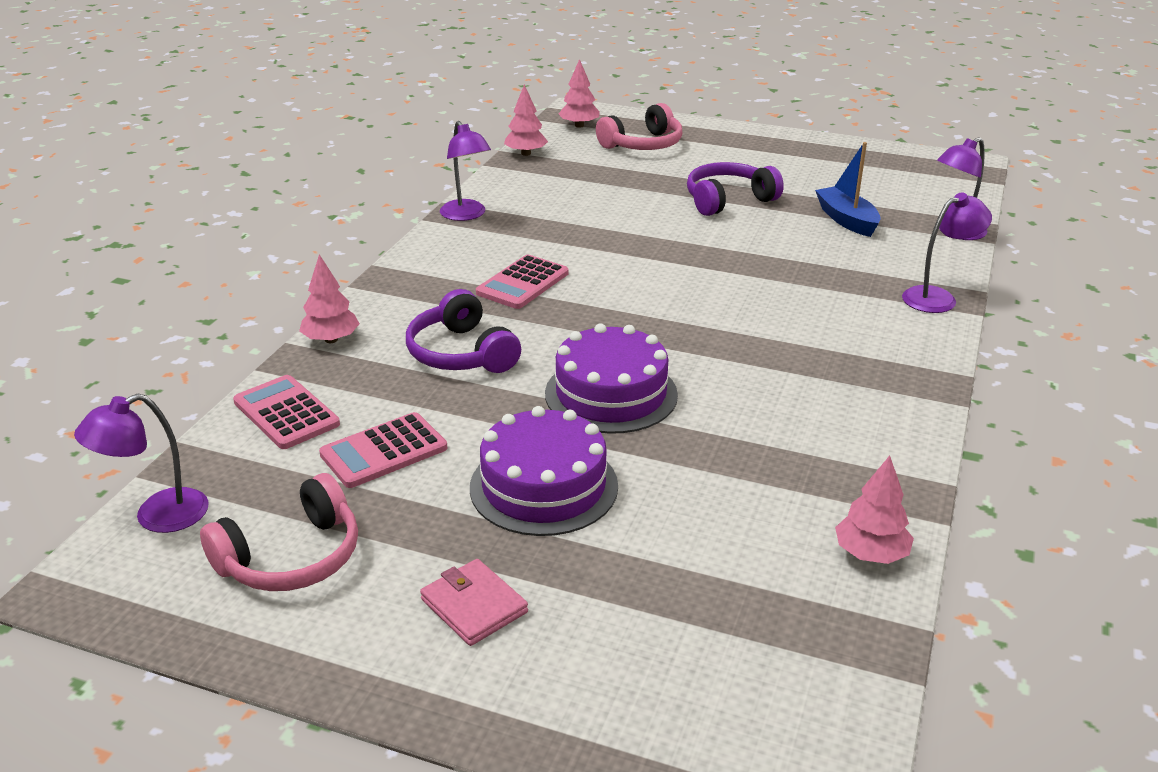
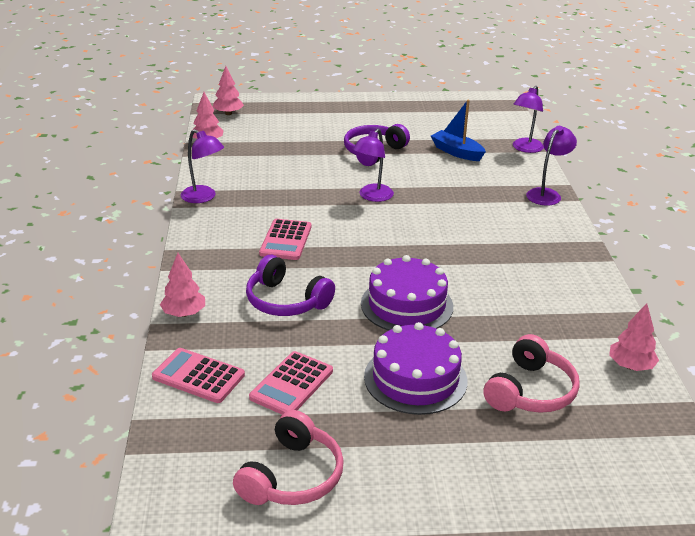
camera: 25 degrees left, 0 degrees up
(157, 516) = (170, 478): purple lamp -> purple lamp (372, 196)
(474, 606) = (437, 470): pink wallet -> none
(643, 144) = (285, 121): pink headphones -> pink headphones (530, 391)

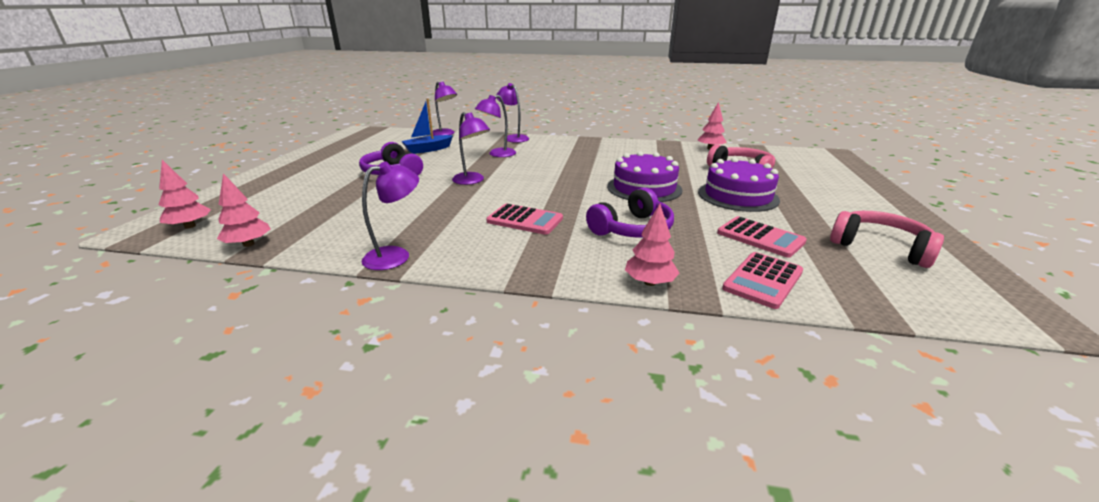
camera: 75 degrees left, 5 degrees down
(469, 195) = (497, 154): none -> purple lamp

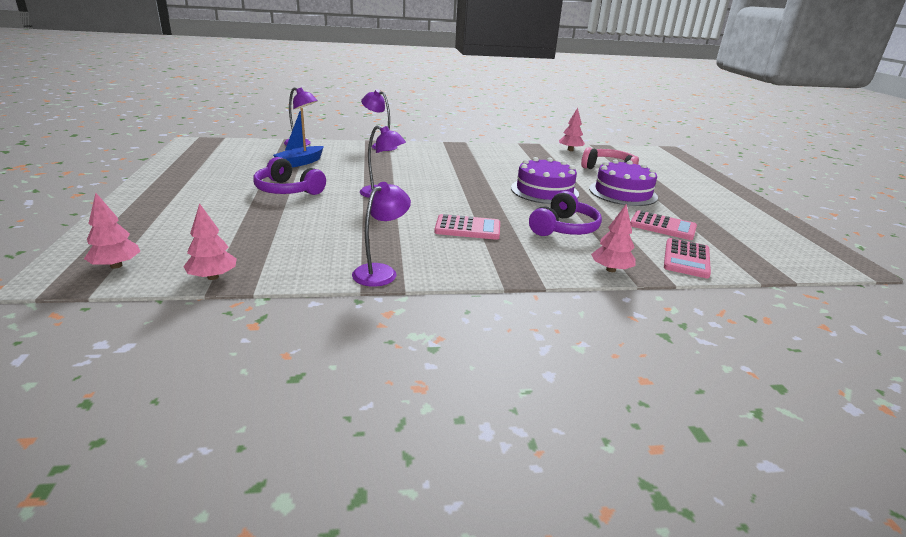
camera: 20 degrees left, 0 degrees up
(497, 154) = (380, 165): purple lamp -> none
(880, 247) = (744, 226): pink headphones -> none

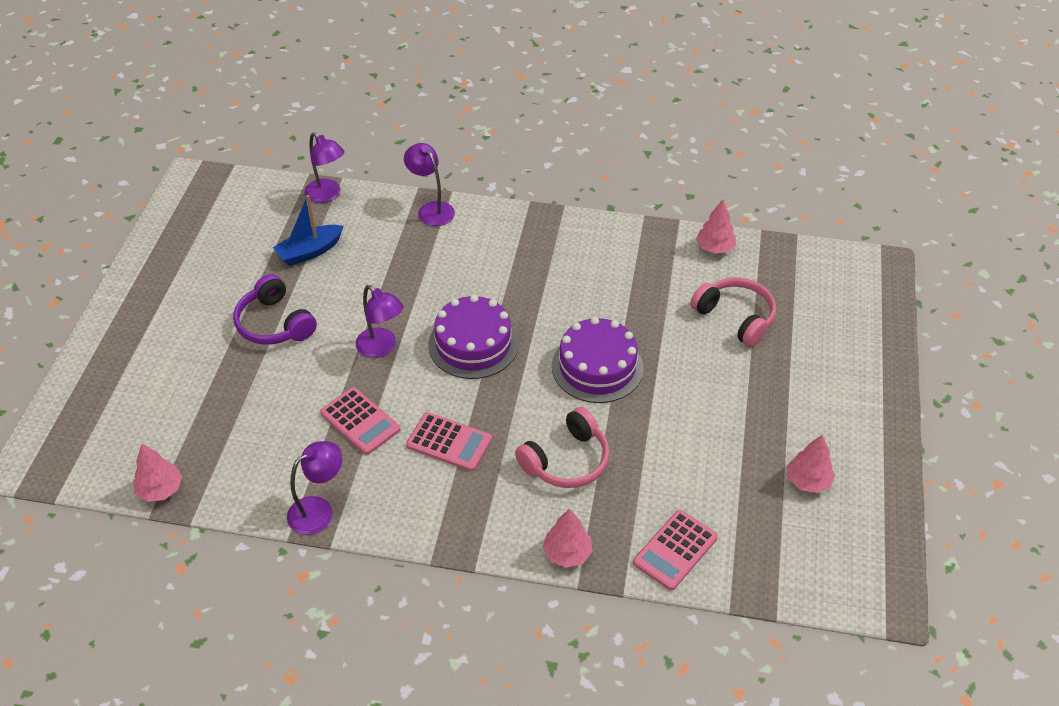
camera: 20 degrees right, 20 degrees up
(116, 266) = (80, 455): pink tree -> pink tree (808, 481)
(564, 228) = (567, 461): purple headphones -> pink headphones
(623, 193) = (707, 387): purple cake -> purple cake (473, 344)
(662, 226) = (700, 477): pink calculator -> pink calculator (360, 421)

